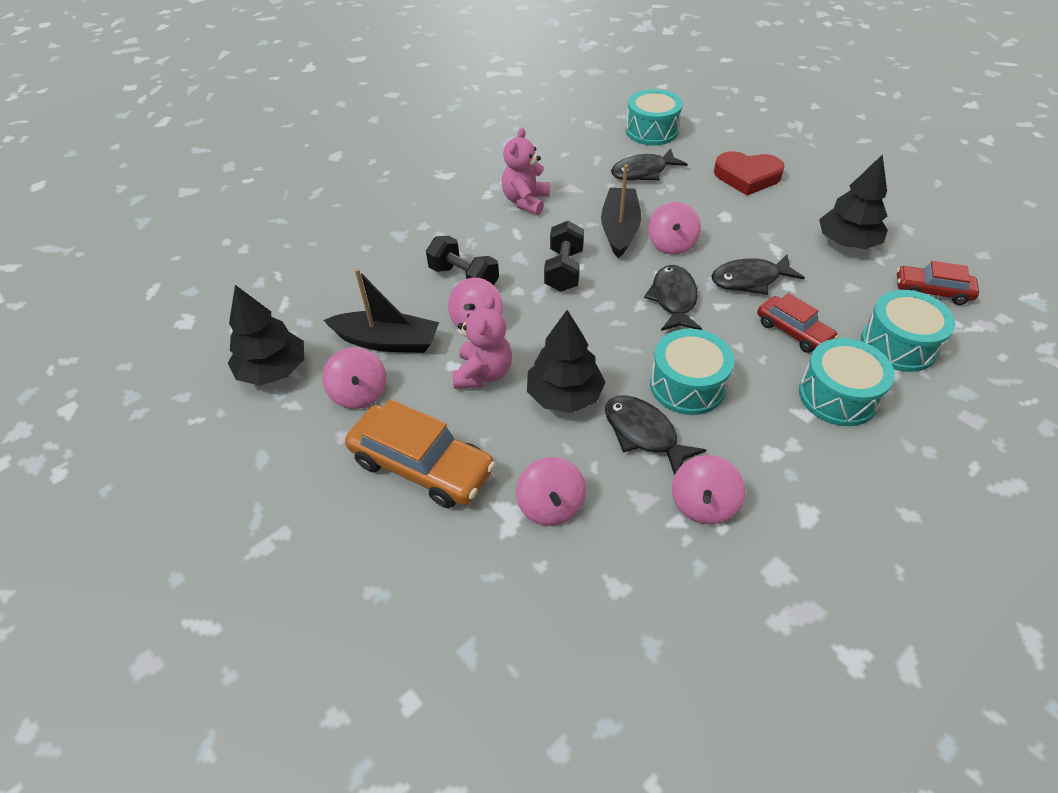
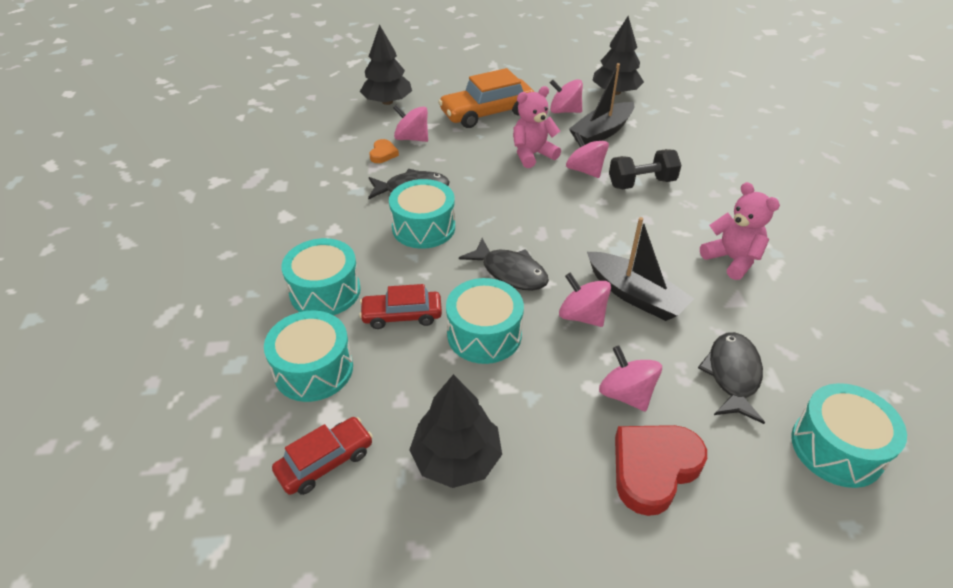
camera: 125 degrees right, 5 degrees down
(483, 373) = (532, 154): pink teddy bear -> pink teddy bear turned 105 degrees clockwise
(564, 270) = (605, 234): black dumbbell -> none
(564, 395) = (478, 175): black tree -> black tree (387, 102)
(611, 511) = (383, 154): none -> orange heart
(703, 504) = (343, 184): pink spinning top -> pink spinning top (626, 394)
(750, 280) = (484, 334): black fish -> turquoise drum

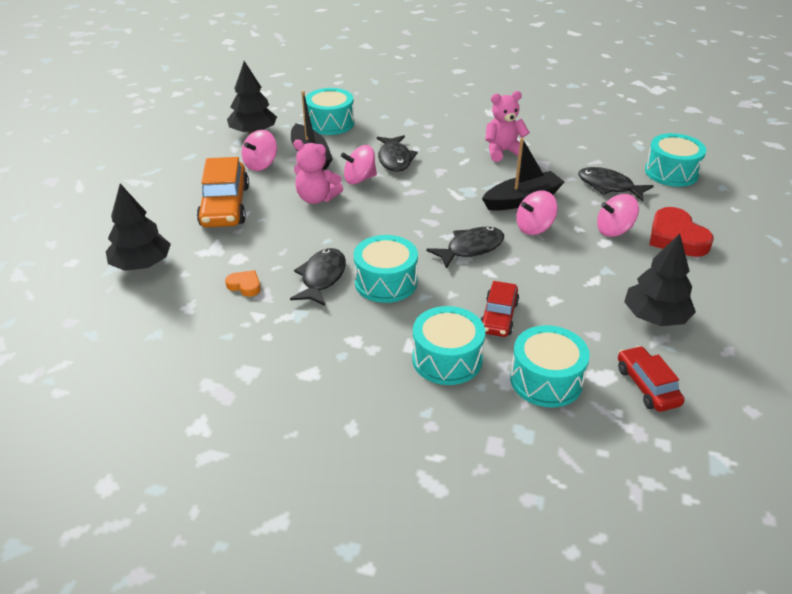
camera: 70 degrees left, 5 degrees down
(412, 138) = (231, 261): pink spinning top -> none
(484, 334) = (537, 277): turquoise drum -> turquoise drum (330, 123)
(532, 154) = (316, 198): pink teddy bear -> pink teddy bear turned 60 degrees counterclockwise
(641, 183) = (395, 159): black dumbbell -> black fish

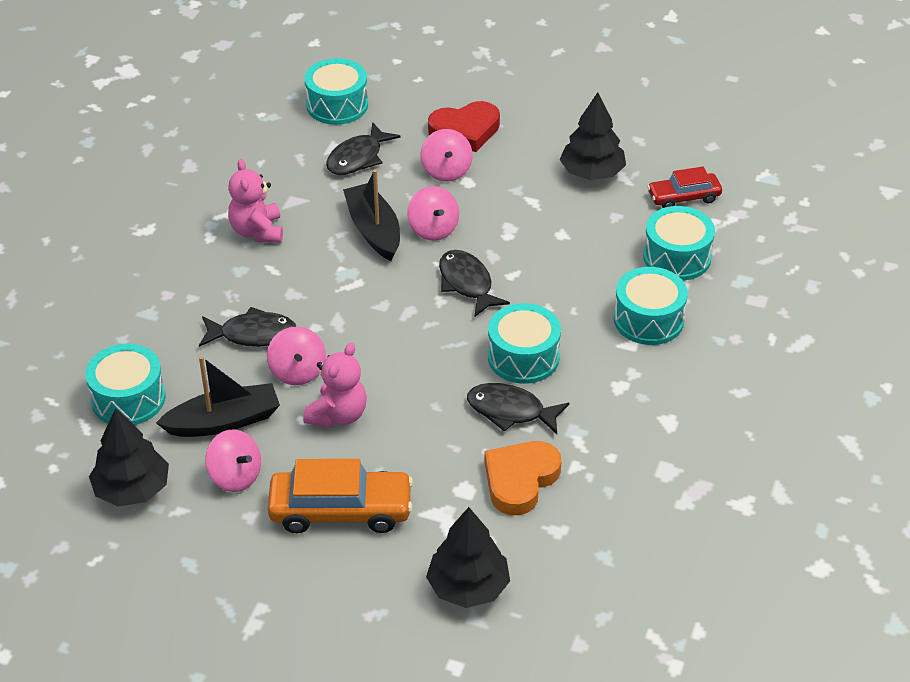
camera: 85 degrees left, 5 degrees up
(245, 285) = (520, 480): orange heart -> orange heart, size x1.96
(498, 317) = (586, 276): red car -> none

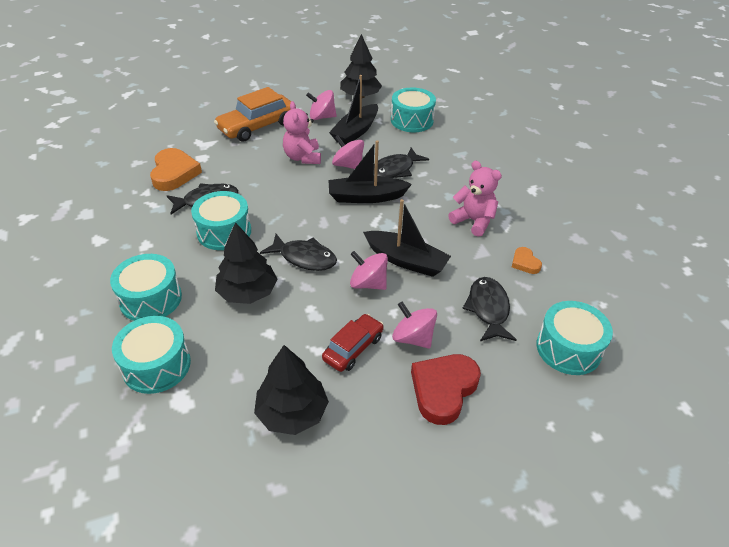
camera: 140 degrees right, 0 degrees up
(271, 173) = (525, 263): none -> orange heart
(329, 317) = (366, 197): none -> black boat
(468, 587) = (167, 126): black tree -> black tree (247, 292)
(683, 197) = (185, 437): red car -> red car (353, 348)

